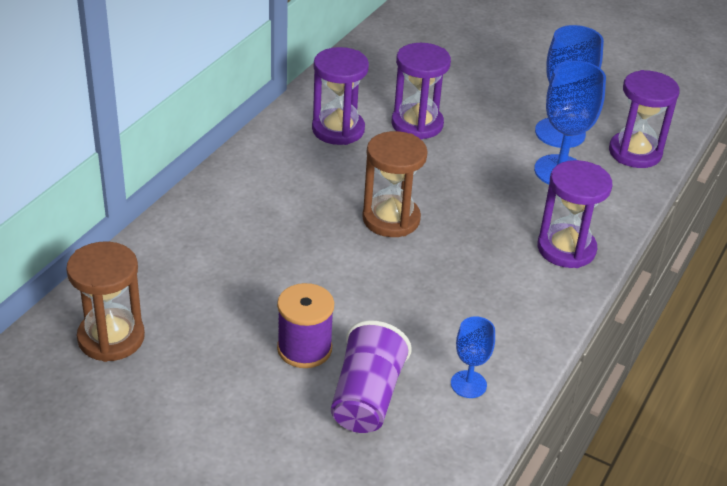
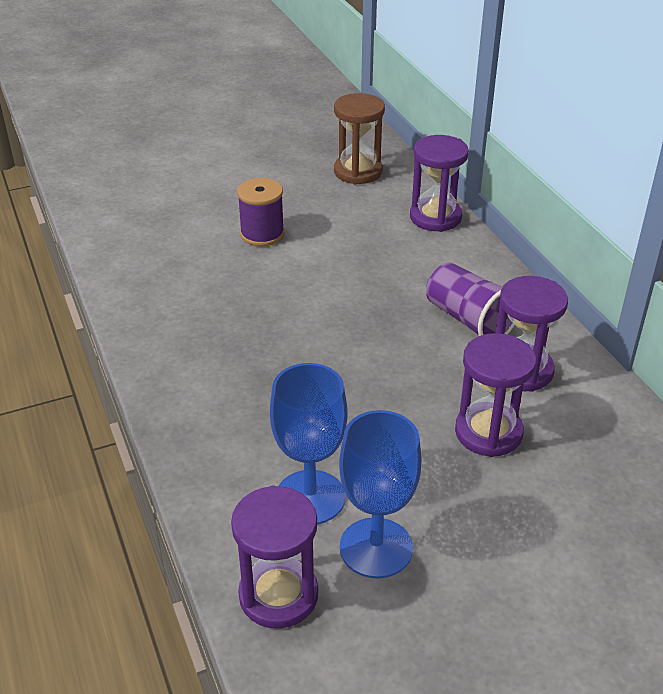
camera: 130 degrees right, 0 degrees up
(367, 397) = (191, 239): purple cup -> purple cup (469, 320)
(391, 219) = (354, 337): brown hourglass -> none
(468, 384) = (145, 284): blue goblet -> none
(566, 249) = (203, 422): purple hourglass -> purple hourglass (435, 217)

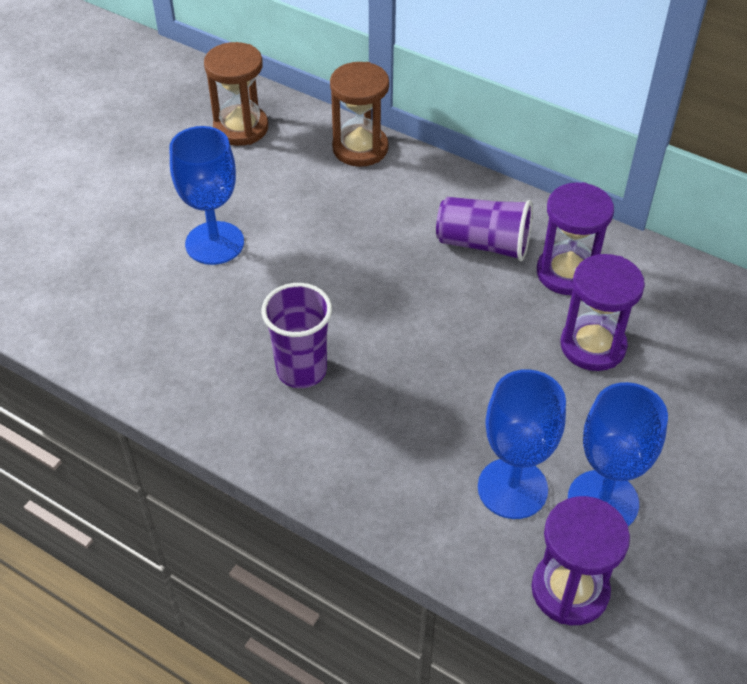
camera: 35 degrees left, 10 degrees up
(236, 339) = (301, 370): none -> purple cup
(262, 234) = (214, 243): purple spool -> blue goblet
(435, 217) = (360, 148): purple hourglass -> brown hourglass

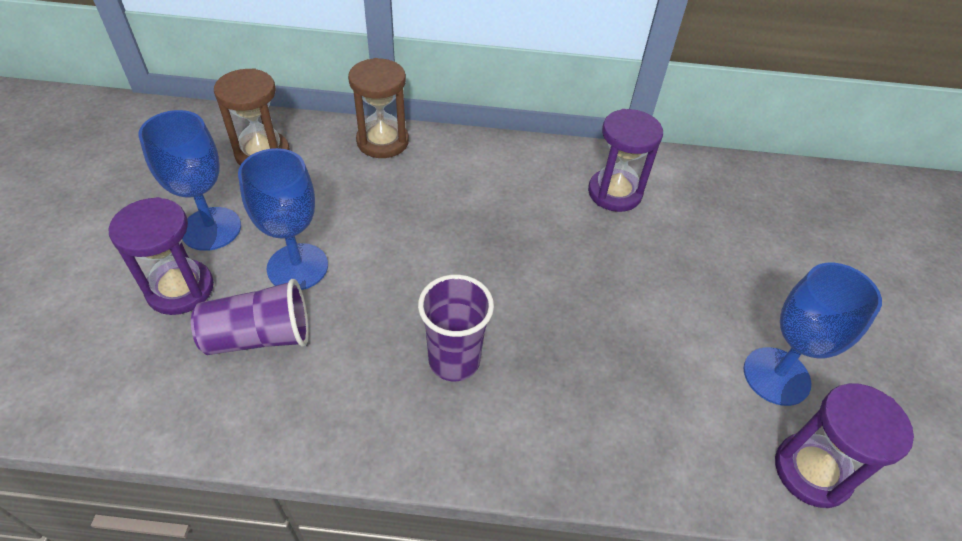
camera: 30 degrees left, 0 degrees up
(483, 244) = (536, 190): purple cup -> purple cup (259, 337)
(512, 488) = (703, 396): blue goblet -> blue goblet (211, 229)
(593, 346) = (674, 245): purple hourglass -> purple hourglass (180, 289)

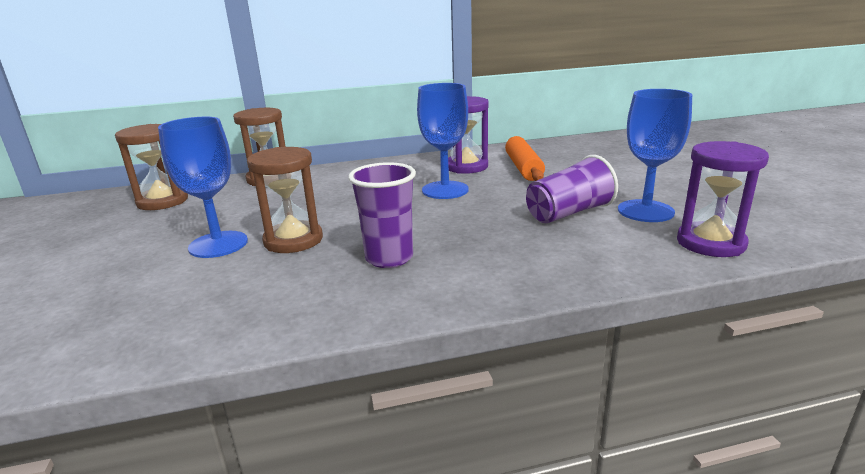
camera: 15 degrees left, 25 degrees down
(180, 289) = (100, 278): purple hourglass -> none
(211, 229) = (124, 243): blue goblet -> blue goblet (445, 190)
(259, 337) = (194, 286): purple cup -> purple cup (568, 213)
(371, 287) = (293, 240): none -> brown hourglass
(682, 220) = (523, 168): none -> orange rolling pin

